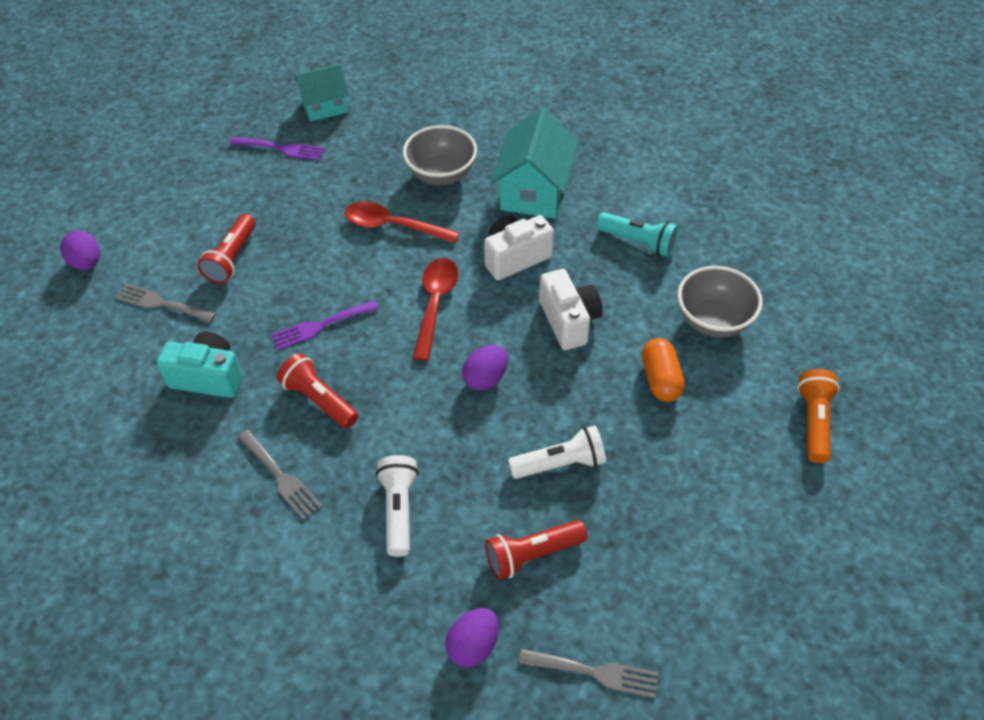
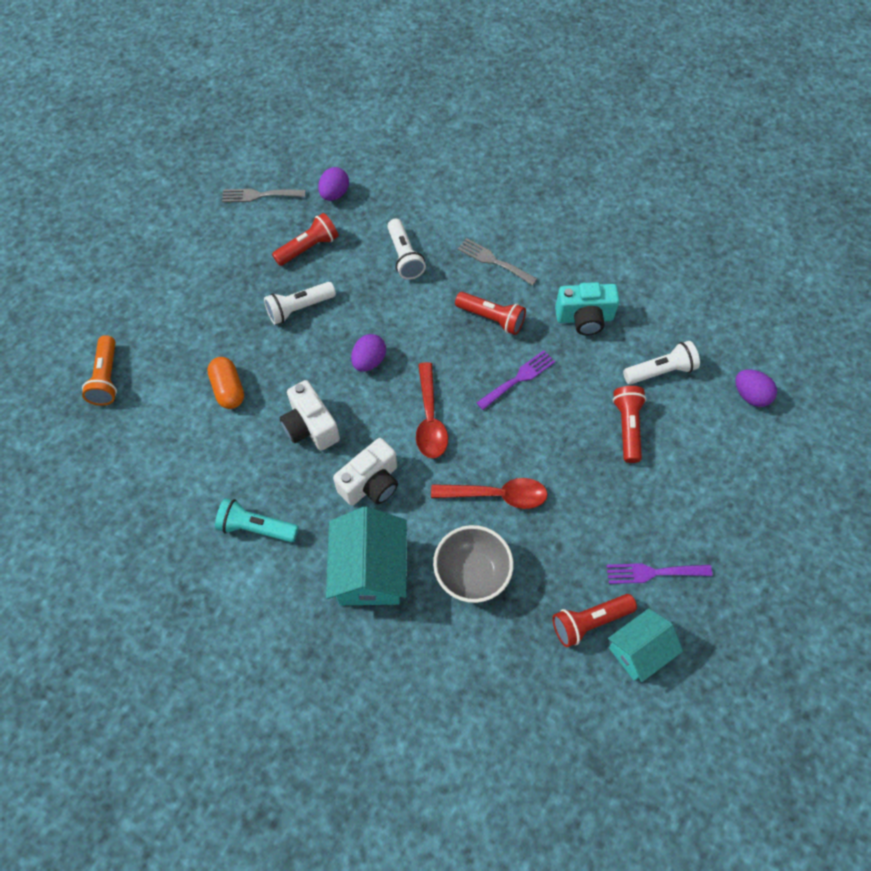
camera: 165 degrees right, 10 degrees up
(161, 303) = (660, 371): grey fork -> white flashlight
(354, 128) = (589, 621): none -> red flashlight
(713, 320) = (184, 454): grey bowl -> none

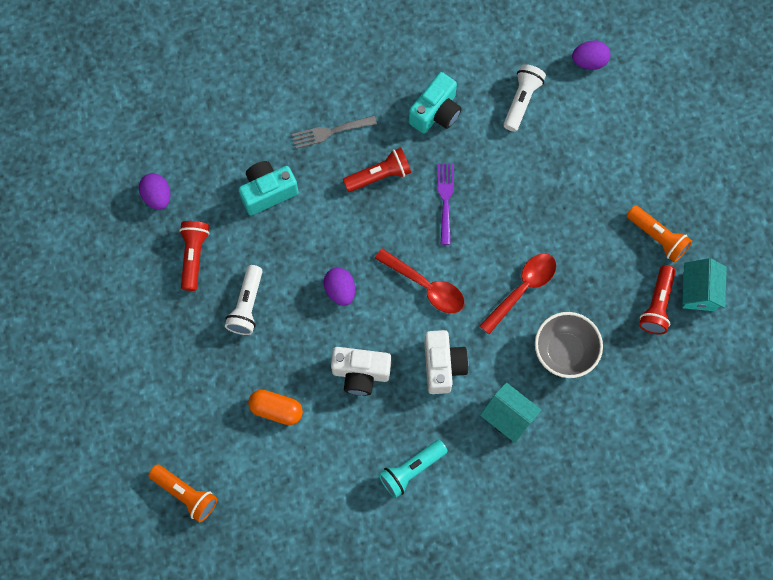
camera: 50 degrees left, 10 degrees up
(259, 195) = (104, 255): grey fork -> none
(370, 571) = (508, 417): turquoise house -> turquoise house, size x0.65
(404, 257) = (268, 192): white flashlight -> turquoise camera
(627, 427) = (545, 161): red flashlight -> none
(653, 572) = (657, 237): purple fork -> orange flashlight

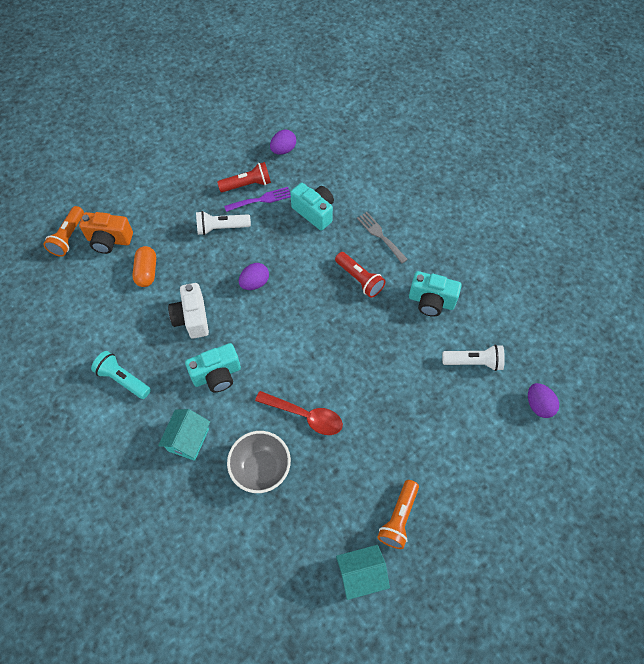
camera: 70 degrees right, 10 degrees down
(211, 444) = (109, 240): none -> orange camera
(426, 286) = (280, 341): red spoon -> none
(443, 366) = (217, 375): white camera -> turquoise camera
(445, 199) = (360, 332): purple fork -> purple fork (261, 199)
(657, 305) = (333, 537): red flashlight -> none

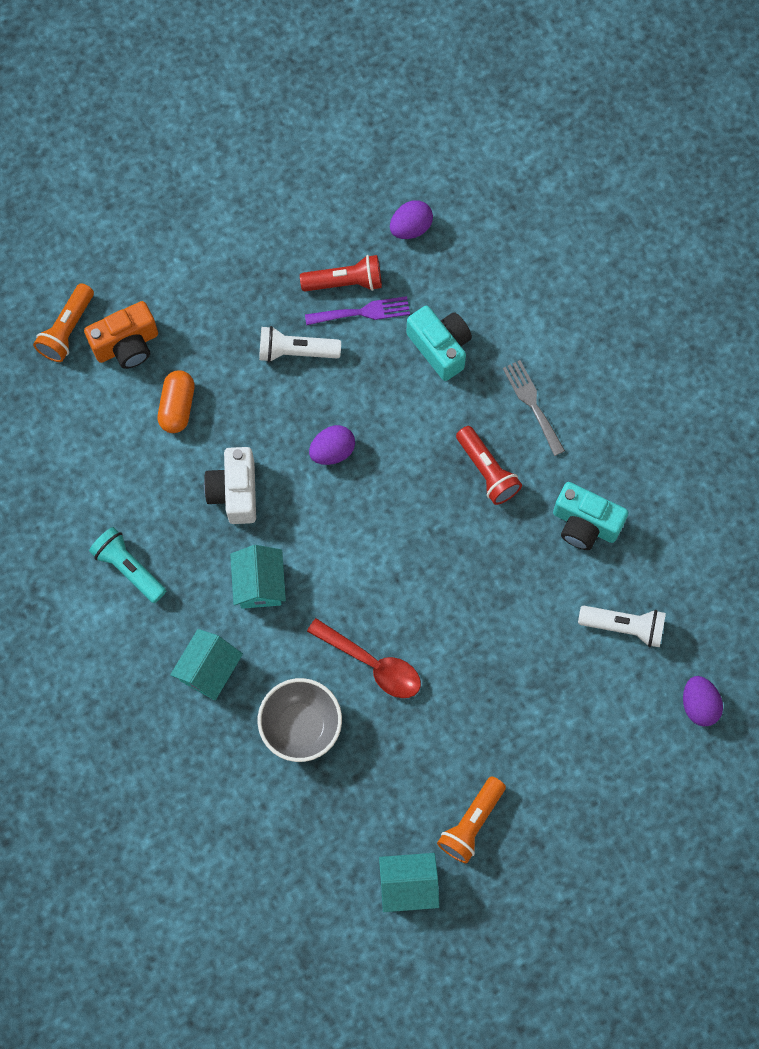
camera: 10 degrees right, 10 degrees up
(109, 240) = (127, 345): orange camera -> orange camera turned 45 degrees counterclockwise
(217, 375) = (259, 584): turquoise camera -> turquoise house

